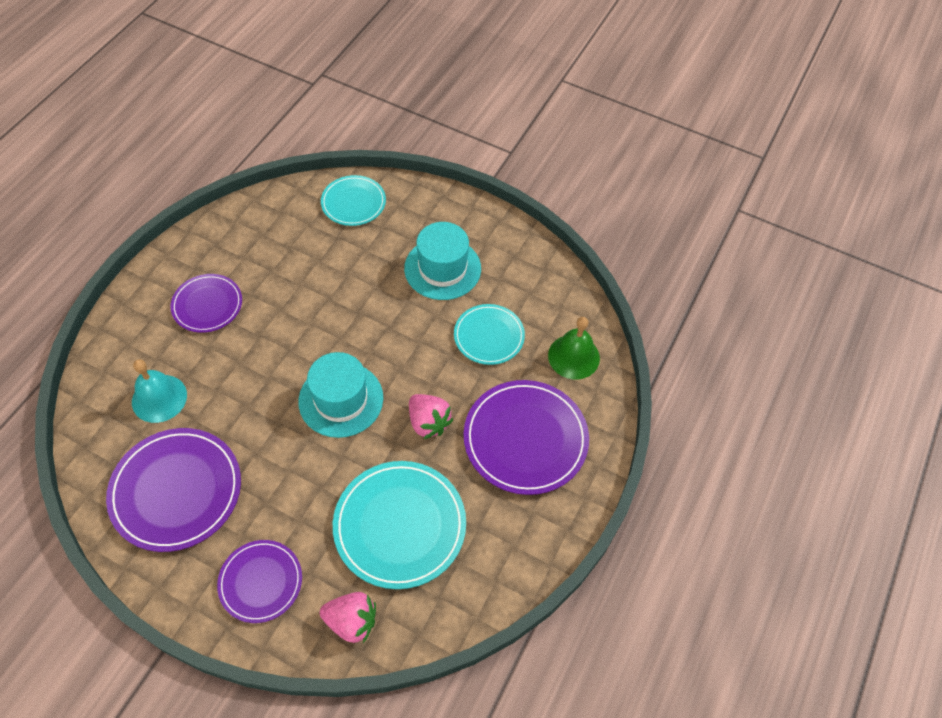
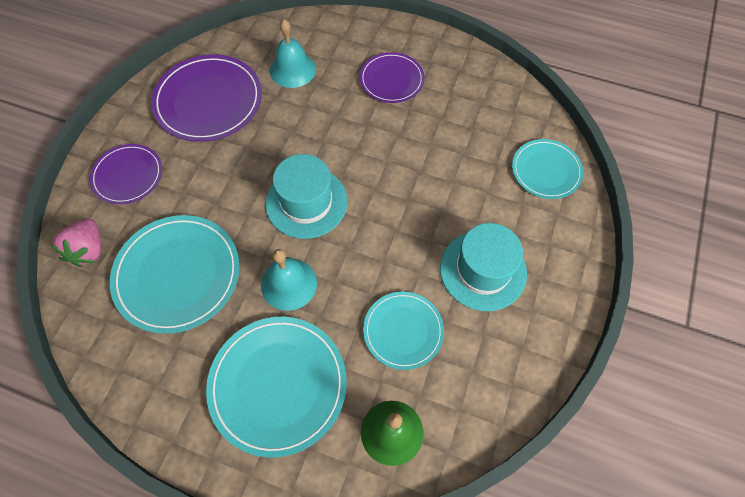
camera: 85 degrees right, 5 degrees up
(428, 422) = (289, 284): pink strawberry -> turquoise bell
(525, 439) = (278, 385): purple plate -> turquoise plate

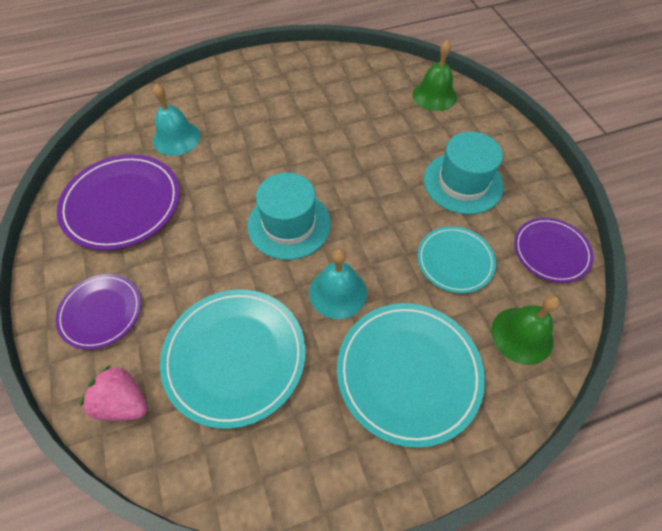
camera: 40 degrees left, 5 degrees down
(88, 250) = (123, 402): pink strawberry -> pink strawberry turned 150 degrees clockwise
(391, 80) = (266, 100): purple plate -> purple plate (551, 251)
(546, 170) = (434, 95): turquoise plate -> green bell

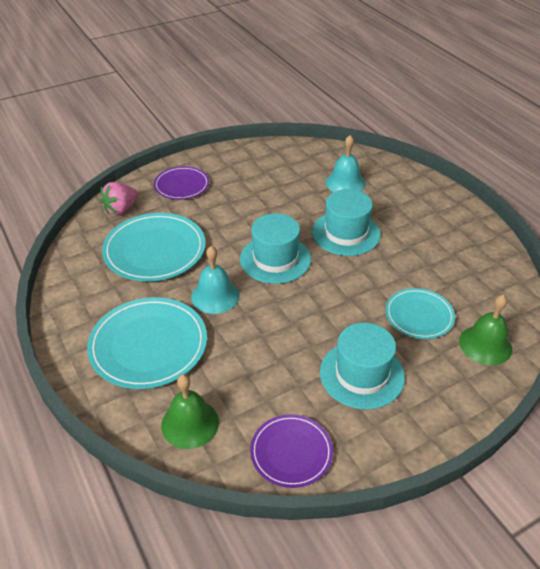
camera: 80 degrees right, 15 degrees down
(122, 204) = (271, 172): purple plate -> none
(123, 402) = (121, 209): pink strawberry -> pink strawberry turned 150 degrees counterclockwise
(265, 155) = (346, 233): none -> turquoise hat
(455, 261) = (262, 371): turquoise plate -> turquoise plate (419, 315)

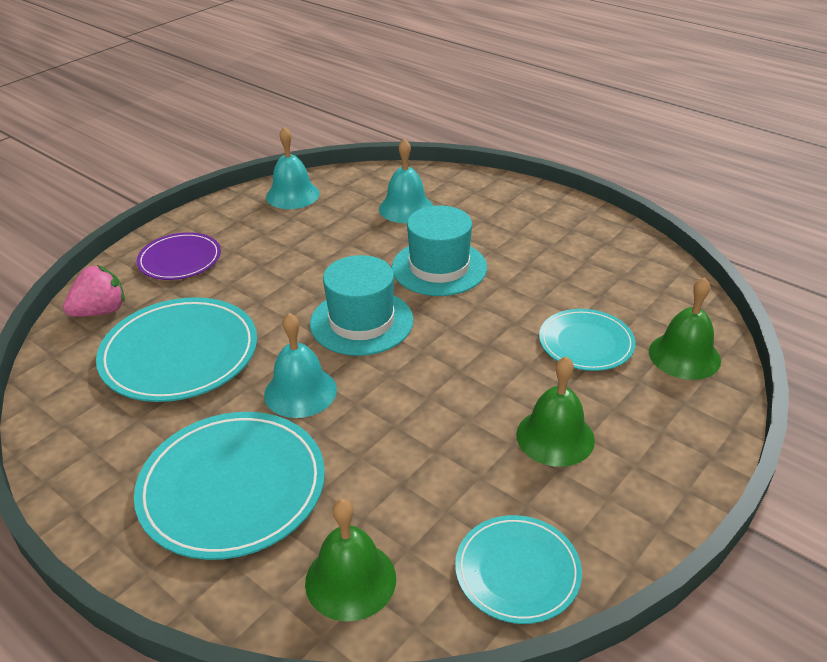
camera: 20 degrees left, 5 degrees down
(121, 209) = (101, 311): pink strawberry -> pink strawberry turned 150 degrees counterclockwise
(273, 155) = (292, 195): none -> turquoise bell
(291, 452) = (517, 571): purple plate -> turquoise plate
(362, 374) = (555, 437): turquoise hat -> green bell

